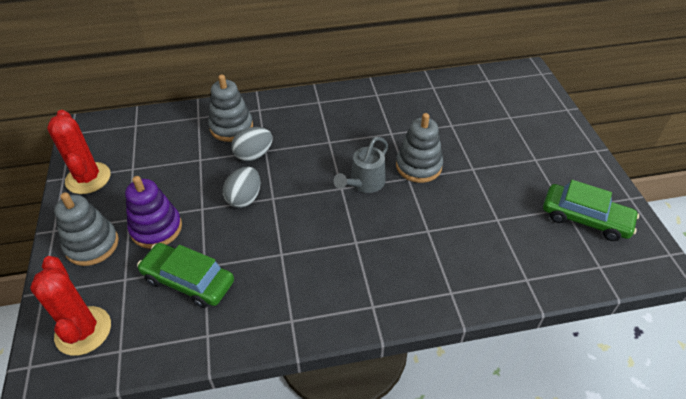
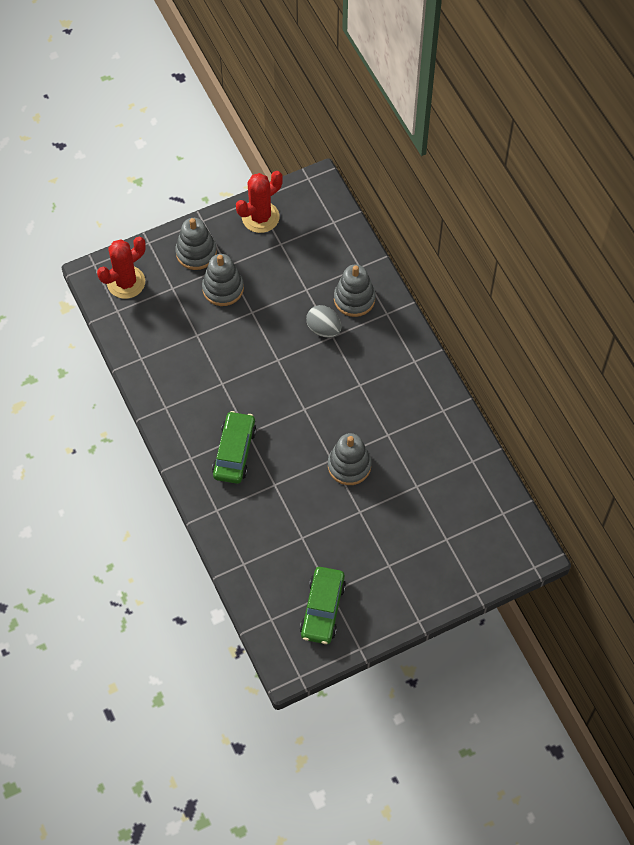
camera: 75 degrees right, 15 degrees up
(156, 228) = (223, 288): purple stacking toy -> grey stacking toy
(188, 281) = (181, 329): green car -> green car (234, 452)
(244, 198) = (271, 339): grey egg -> none
(364, 183) = (314, 425): grey watering can -> none

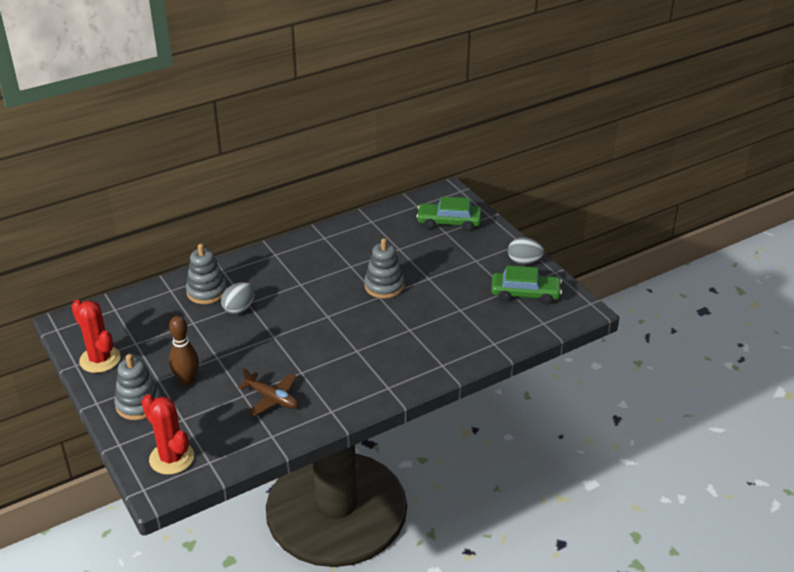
camera: 95 degrees left, 25 degrees down
(189, 358) = (272, 398): none -> brown plane
(223, 288) = (187, 380): grey stacking toy -> brown bowling pin
(234, 452) = (378, 357): green car -> green car (449, 222)
(382, 618) = (524, 262): none -> grey egg

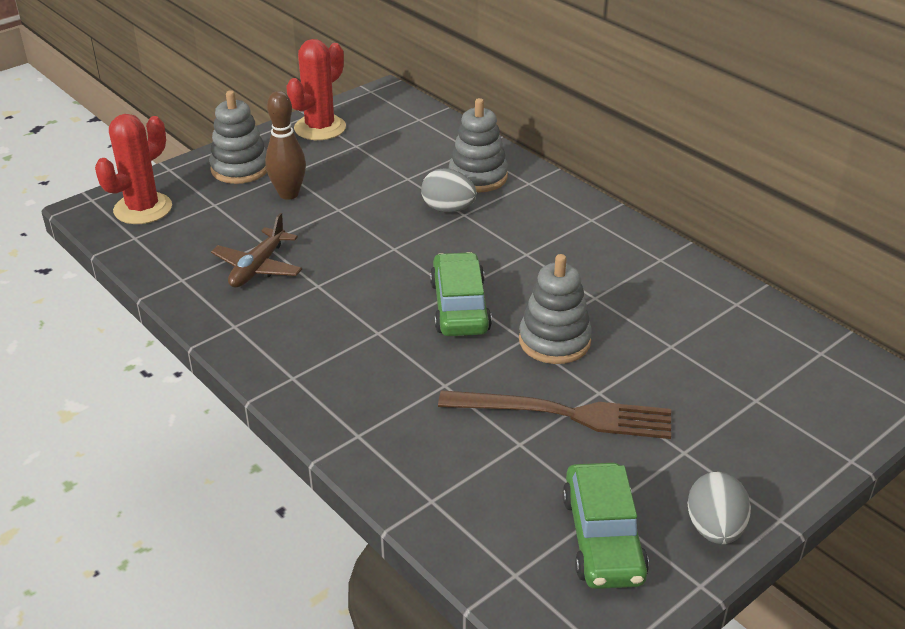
camera: 80 degrees right, 0 degrees up
(442, 292) = (564, 414): none -> brown fork
(449, 222) = (792, 401): green car -> green car (460, 306)

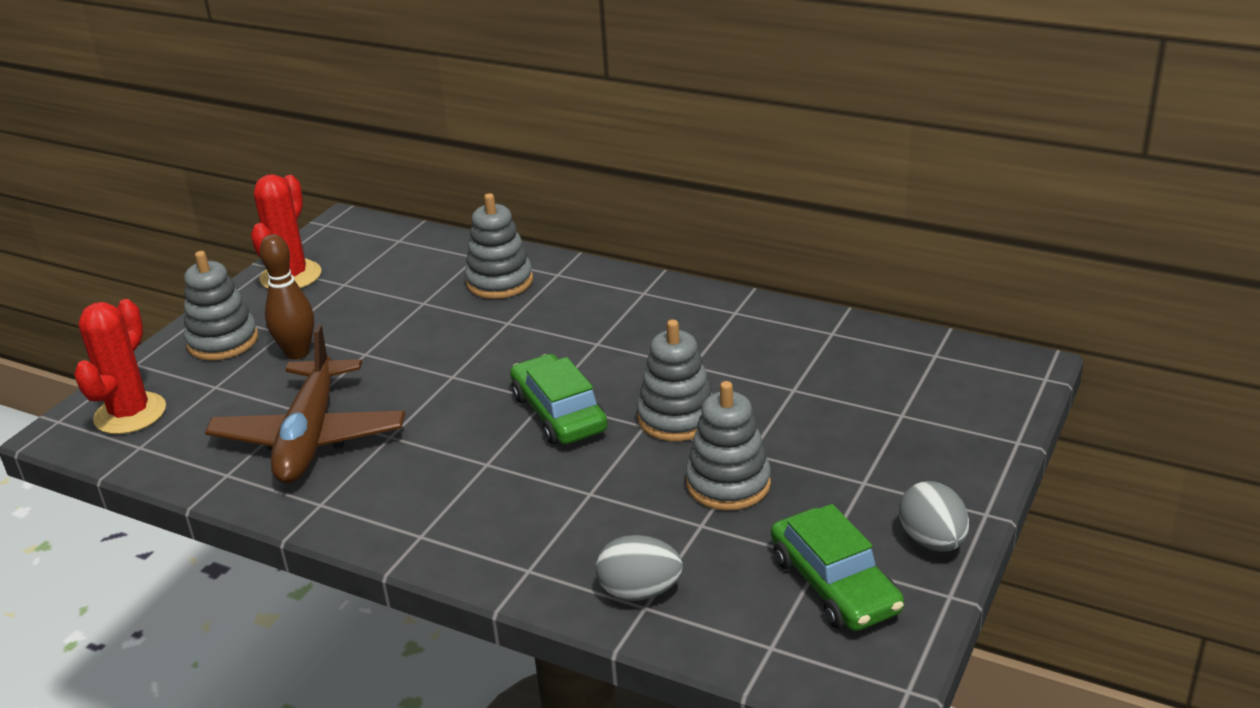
camera: 20 degrees left, 5 degrees down
(258, 267) = (310, 437): brown plane -> brown plane, size x1.69
(448, 209) = (487, 322): grey egg -> grey egg (640, 592)
(564, 414) = (728, 484): brown fork -> grey stacking toy

